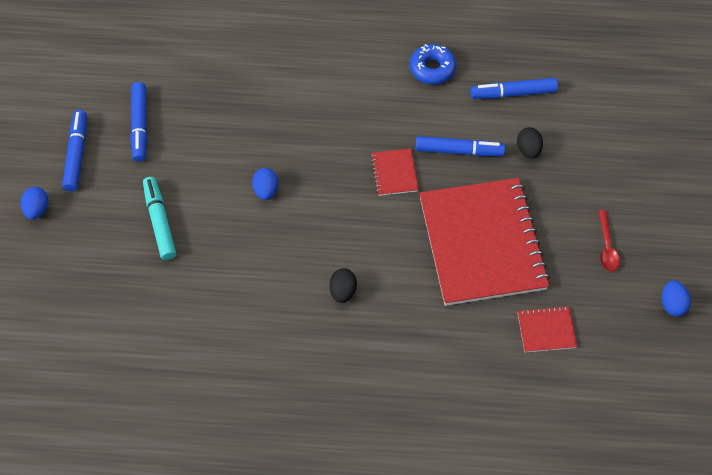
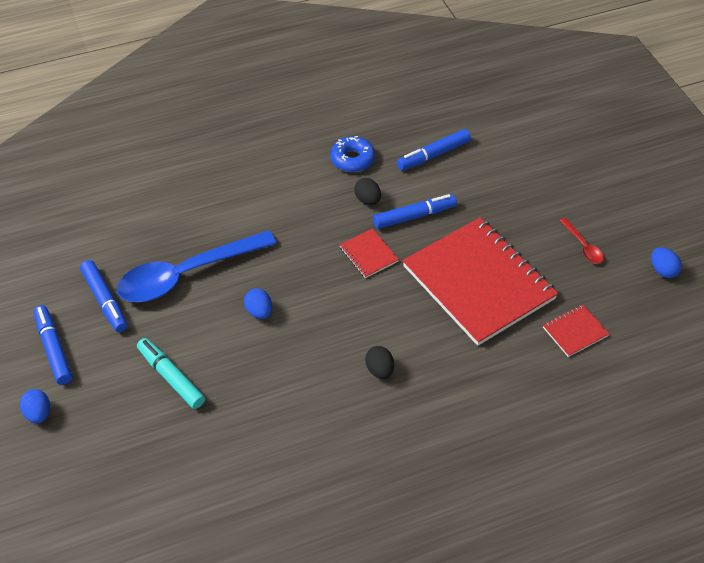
camera: 25 degrees left, 10 degrees down
(221, 128) = (186, 275): none -> blue spoon
(528, 150) = (472, 194): black egg -> black egg (367, 200)

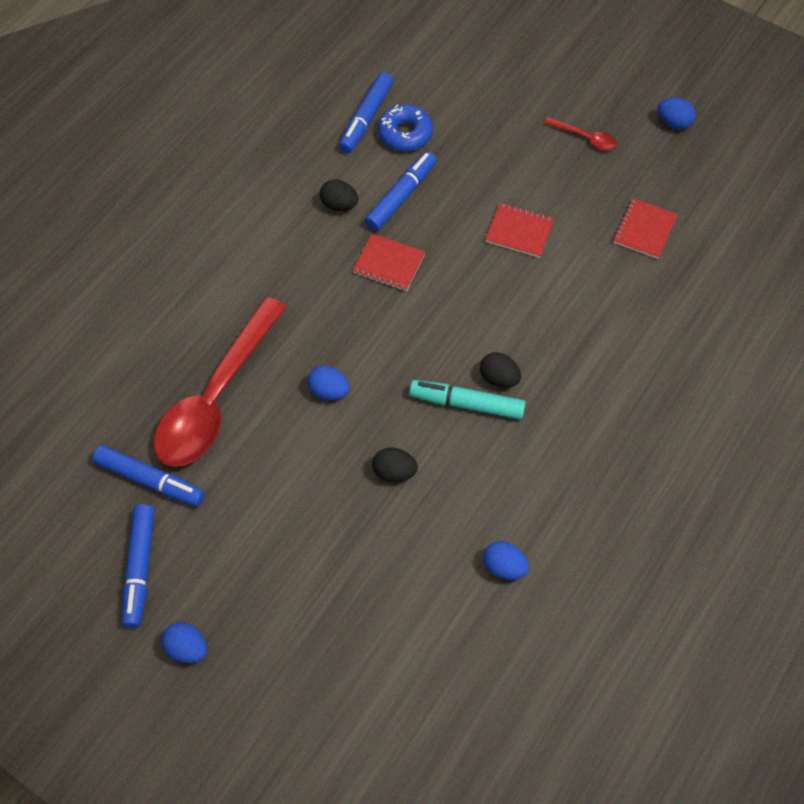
camera: 35 degrees left, 10 degrees up
(54, 348) = (140, 568): blue marker -> blue marker turned 120 degrees counterclockwise
(171, 377) = (297, 517): turquoise marker -> turquoise marker (467, 404)
(186, 275) = (216, 398): blue spoon -> red spoon
(256, 387) = (394, 472): none -> black egg
(275, 494) = (504, 567): none -> blue egg
(352, 159) = (286, 168): blue donut -> blue donut (405, 134)
(478, 282) = (519, 231): red notebook -> red notebook, size x0.41

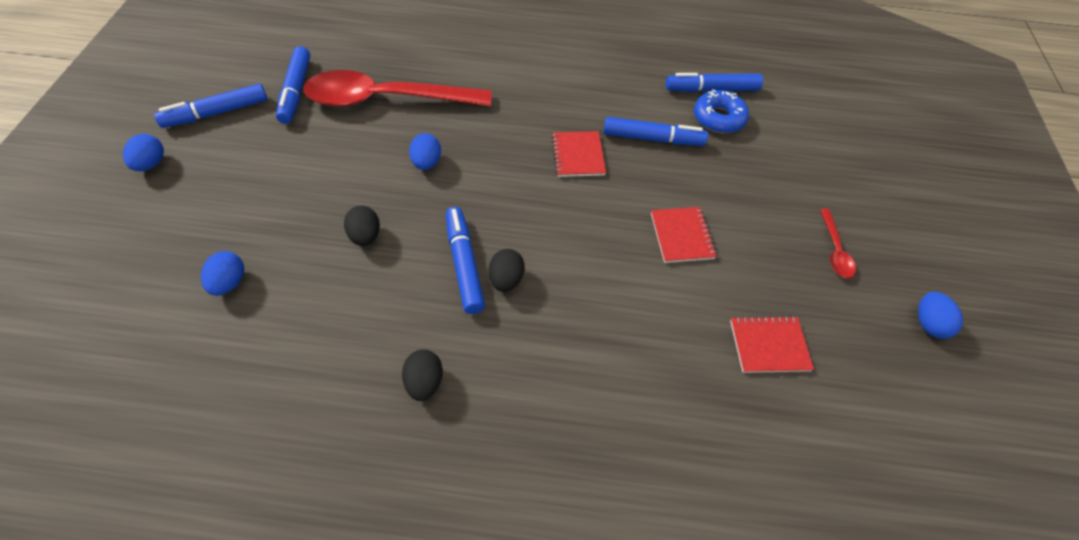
camera: 60 degrees right, 5 degrees down
(339, 205) = (613, 104): black egg -> black egg (424, 382)
(467, 404) = (464, 264): turquoise marker -> blue marker
(504, 567) = (293, 362): blue egg -> blue egg (229, 282)

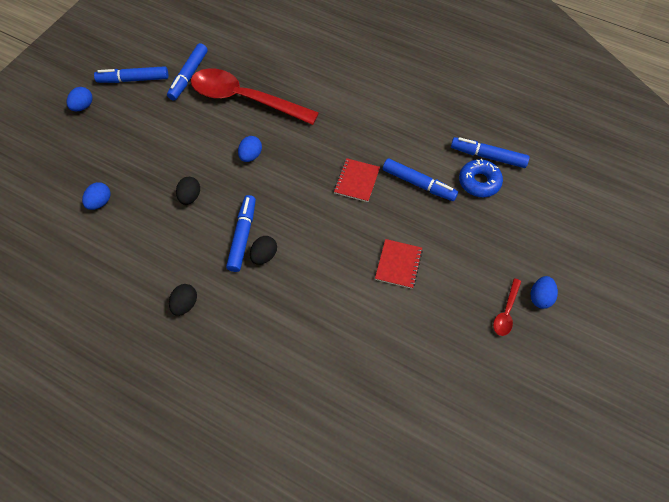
camera: 25 degrees right, 5 degrees up
(769, 345) = (415, 361): red notebook -> none
(928, 323) = (542, 388): blue egg -> blue egg (540, 297)

